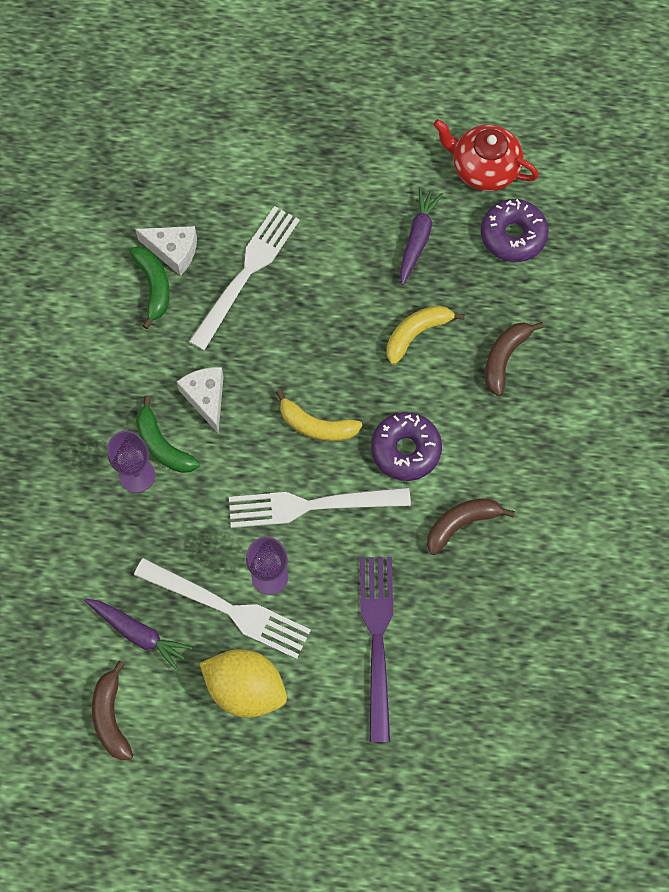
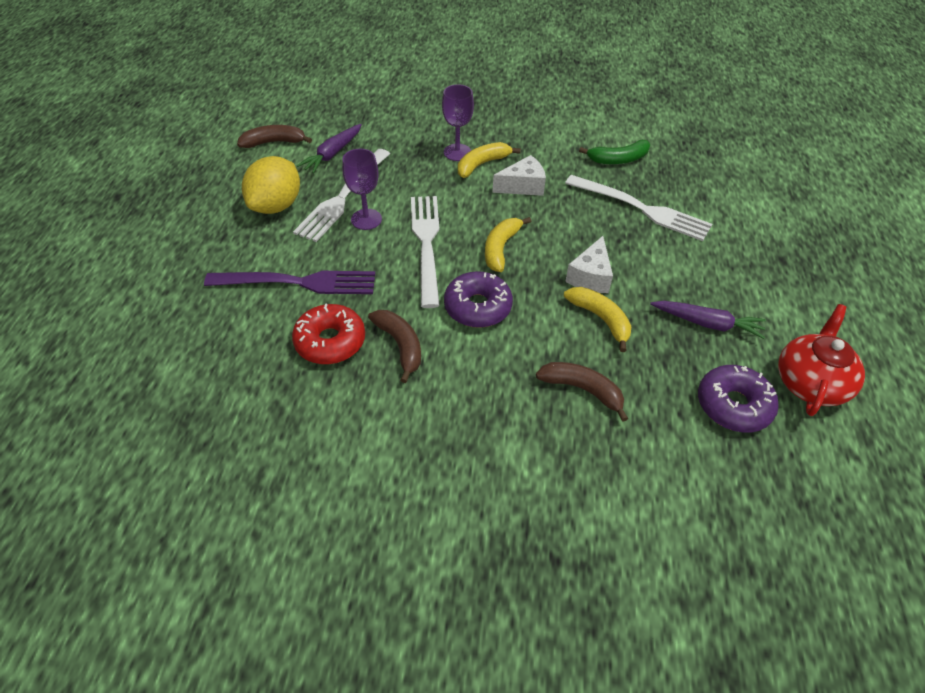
camera: 90 degrees right, 20 degrees down
(162, 445) = (482, 164): green banana -> yellow banana
(173, 251) = (652, 169): white cheese -> white cheese (590, 276)
(460, 593) = (330, 341): none -> red donut

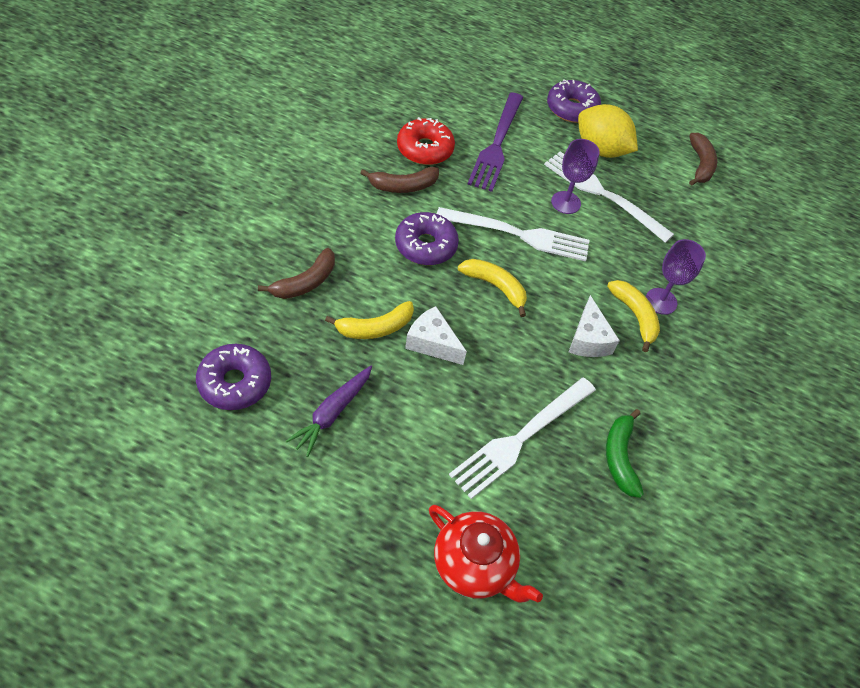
camera: 100 degrees right, 5 degrees up
(214, 234) = (571, 108): none -> purple donut
(333, 154) = (674, 202): purple carrot -> none
(810, 382) = (224, 463): red teapot -> red teapot (475, 565)

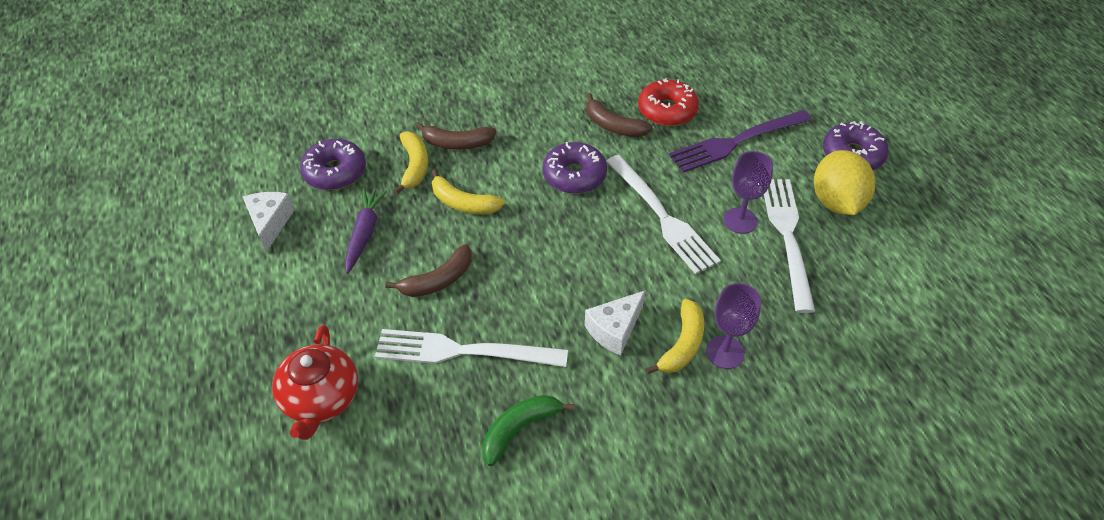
camera: 55 degrees right, 5 degrees down
(332, 413) = (364, 233): purple carrot -> purple carrot turned 105 degrees clockwise
(432, 343) = (488, 241): white cheese -> white cheese (270, 223)
(495, 287) = (589, 239): yellow banana -> yellow banana (414, 166)
(700, 165) = (935, 277): brown banana -> brown banana (438, 280)

